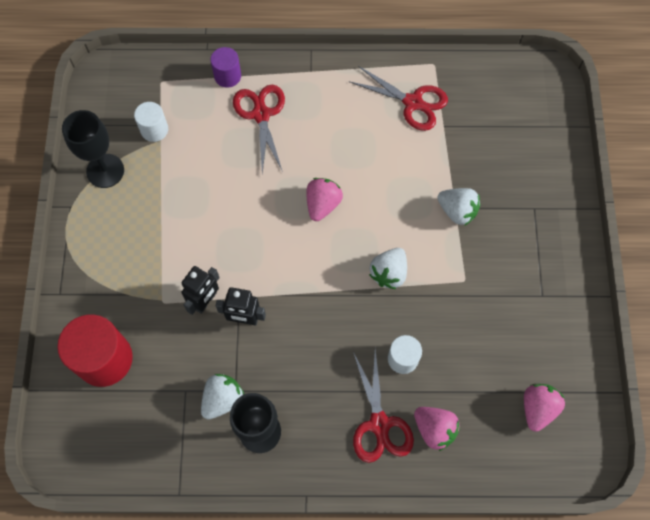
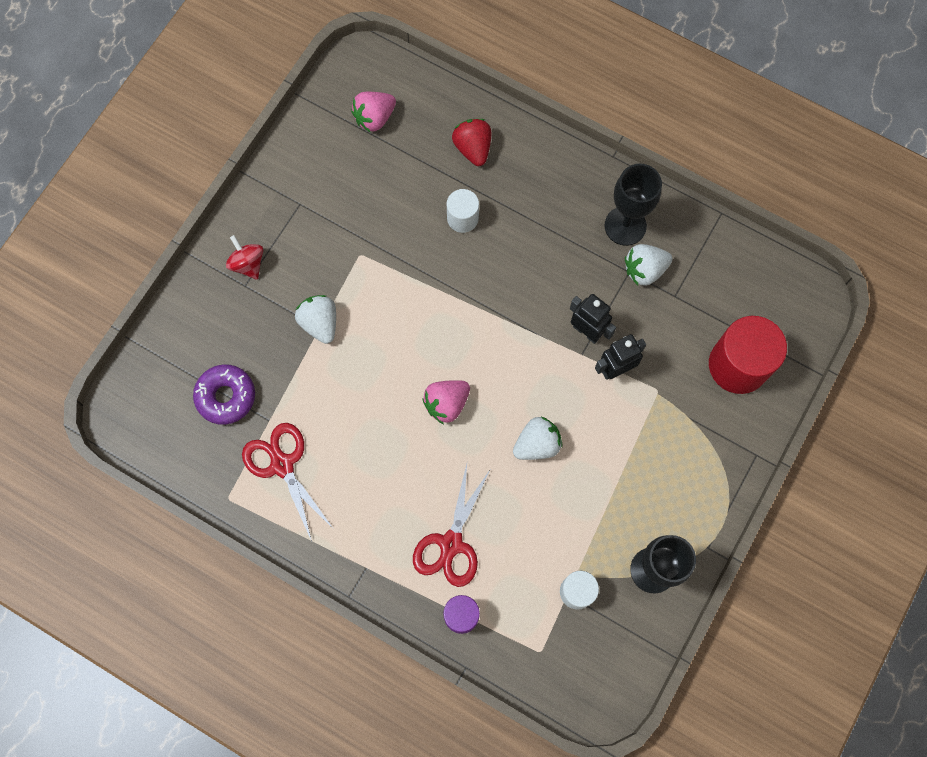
camera: 150 degrees left, 5 degrees up
(379, 424) = (517, 177): red scissors -> none
(389, 273) = (425, 300): white strawberry -> white strawberry (537, 444)
(434, 429) = (473, 148): pink strawberry -> red strawberry
(486, 125) = (226, 396): none -> purple donut
(544, 225) = (248, 264): none -> red spinning top

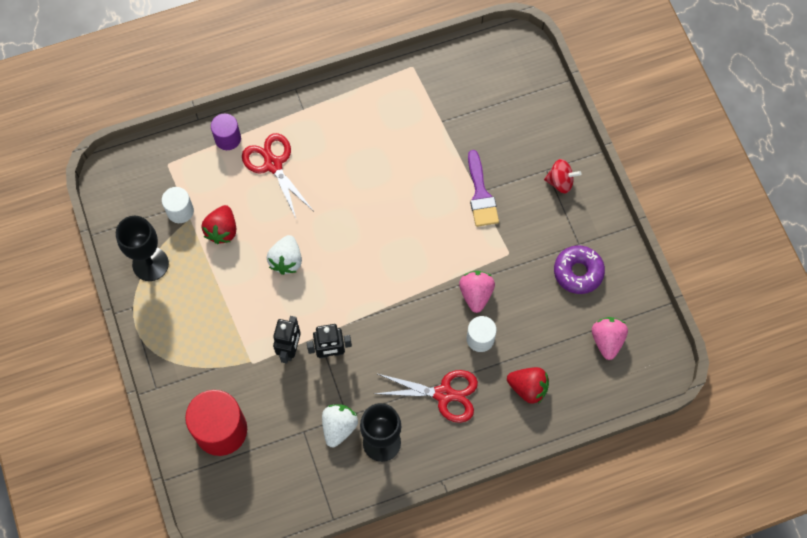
camera: 130 degrees right, 5 degrees down
(226, 396) = (478, 108): purple donut -> purple donut (578, 272)
(282, 465) = (407, 109): red scissors -> red scissors (444, 394)
(320, 323) = (481, 195): white strawberry -> purple brush
(446, 404) = (360, 228): pink strawberry -> pink strawberry (476, 294)
(560, 531) = (222, 230): none -> red strawberry

